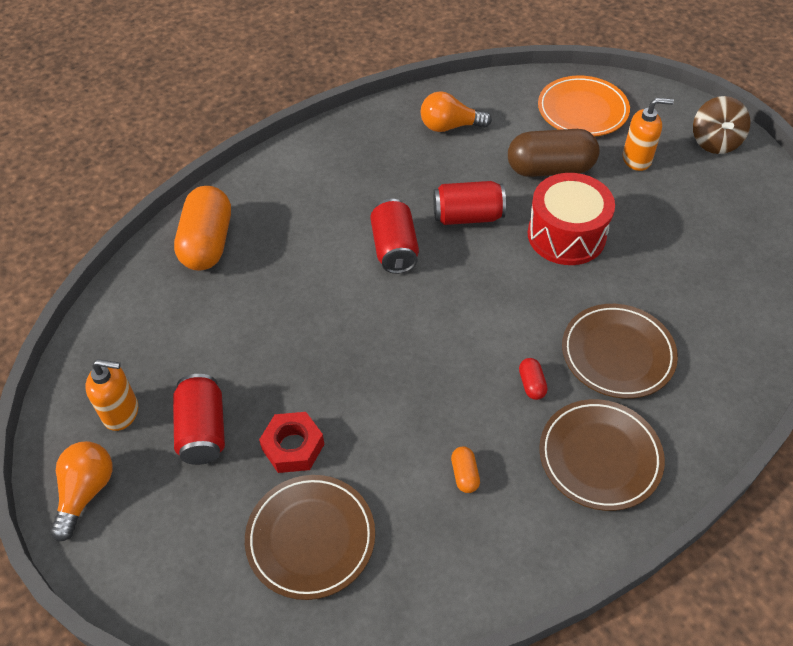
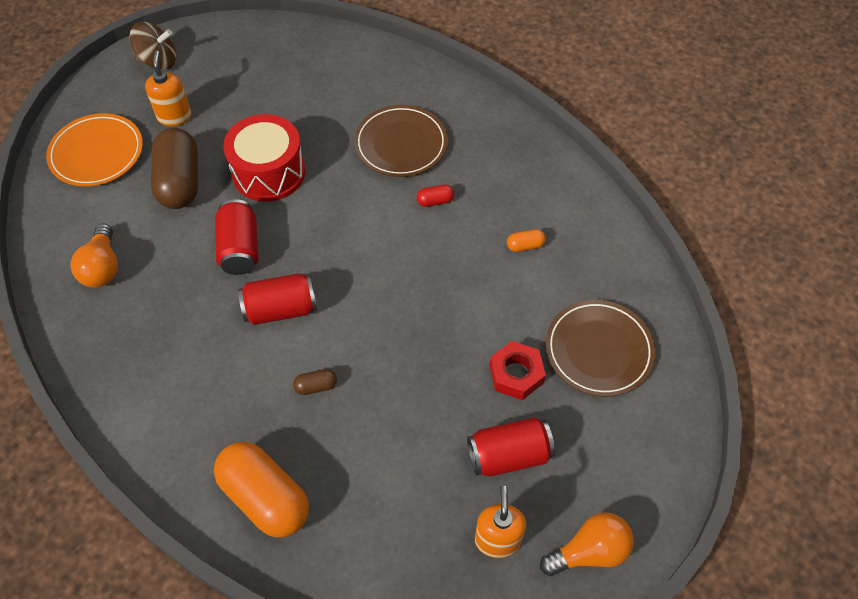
camera: 95 degrees left, 5 degrees up
(86, 492) = (589, 551): orange light bulb -> orange light bulb turned 150 degrees clockwise
(207, 243) = (265, 497): orange capsule -> orange capsule turned 45 degrees clockwise
(307, 276) = (316, 386): none -> brown capsule
(600, 457) = (497, 160): brown plate -> none

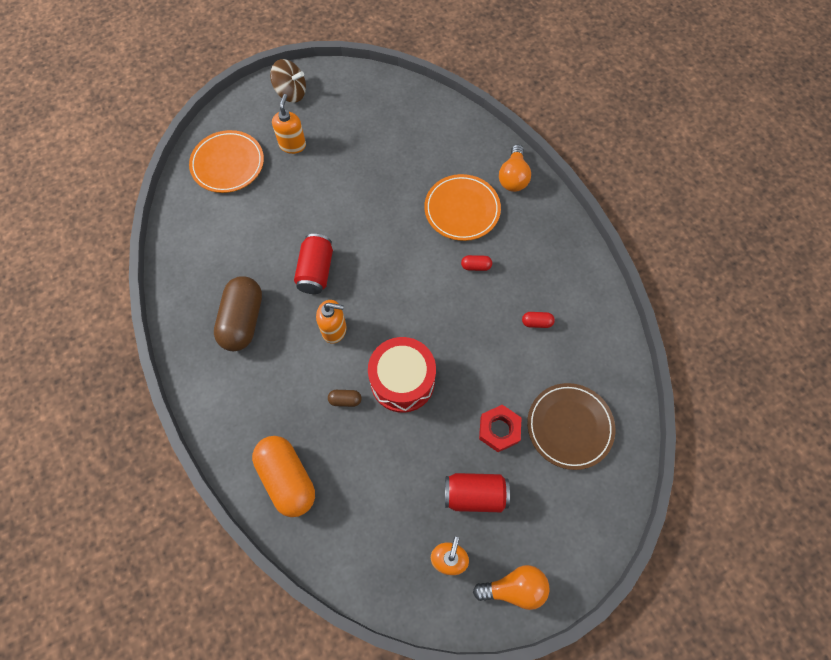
camera: 15 degrees right, 10 degrees up
(102, 267) = (212, 262): orange light bulb -> orange light bulb (513, 177)
(180, 182) = (284, 203): brown capsule -> brown capsule (243, 320)
(269, 172) = (353, 210): red drum -> red drum (402, 381)
(281, 309) = (334, 330): red can -> orange soap dispenser
(401, 144) = (462, 209): brown plate -> orange plate
(525, 246) = (536, 322): orange capsule -> red capsule

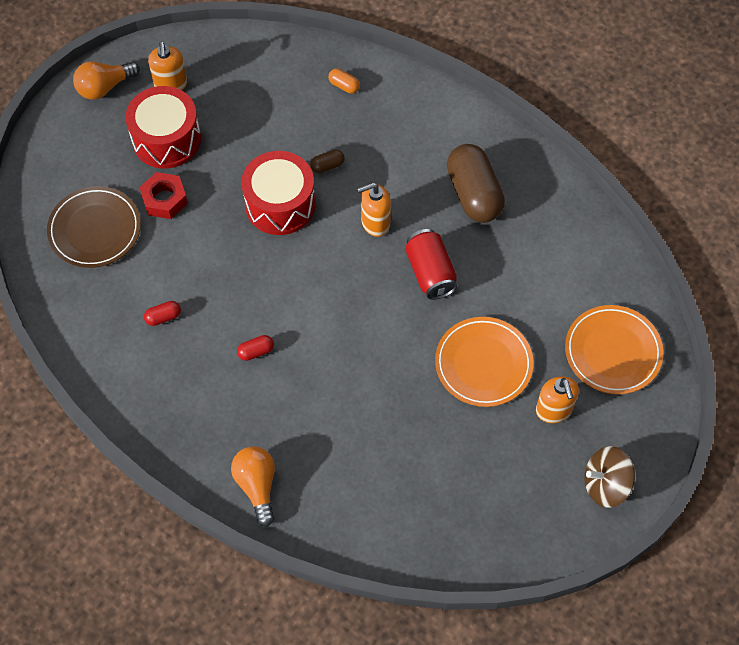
camera: 155 degrees right, 5 degrees down
(287, 478) = (344, 86): orange capsule -> orange capsule, size x0.42
(462, 209) = (302, 414): orange plate -> orange plate (483, 364)
(475, 494) = (166, 139): red can -> red drum

